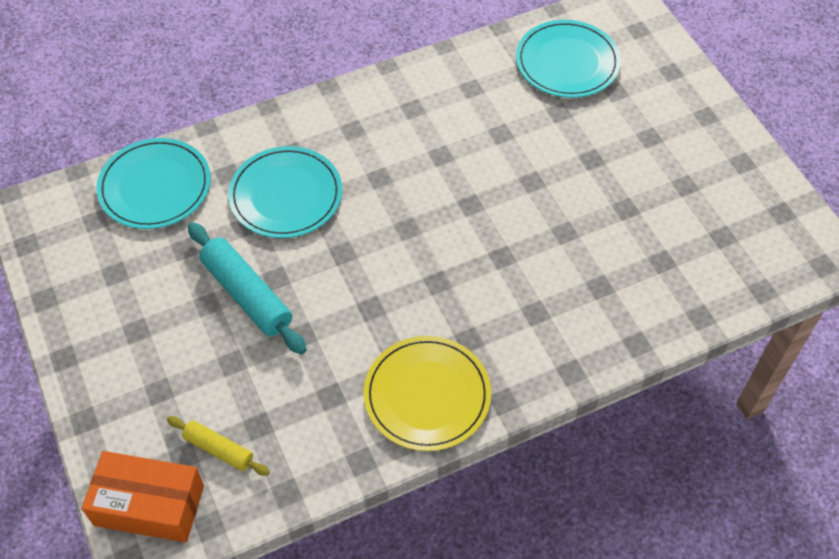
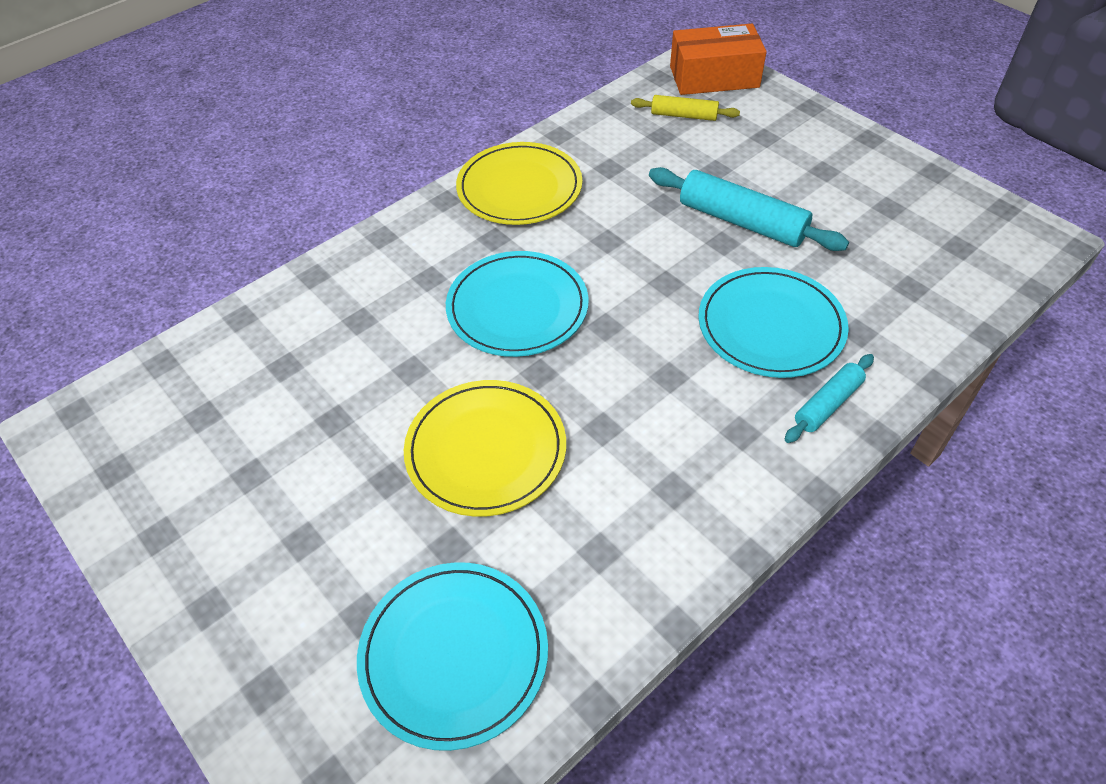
camera: 165 degrees right, 5 degrees down
(155, 186) = (929, 296): turquoise plate -> turquoise plate (517, 307)
(286, 132) = (828, 404): none -> turquoise rolling pin
(523, 161) = (486, 450): none -> yellow plate

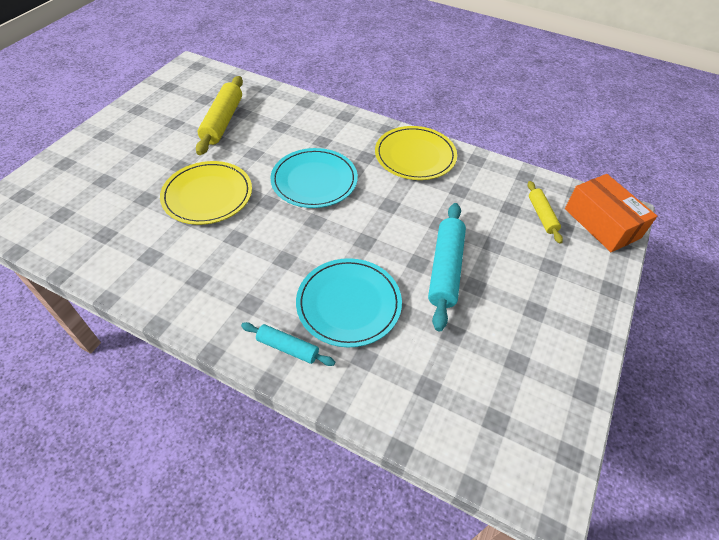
camera: 65 degrees right, 0 degrees up
(293, 398) = (222, 121): none -> yellow rolling pin
(454, 654) = (84, 216): turquoise plate -> none

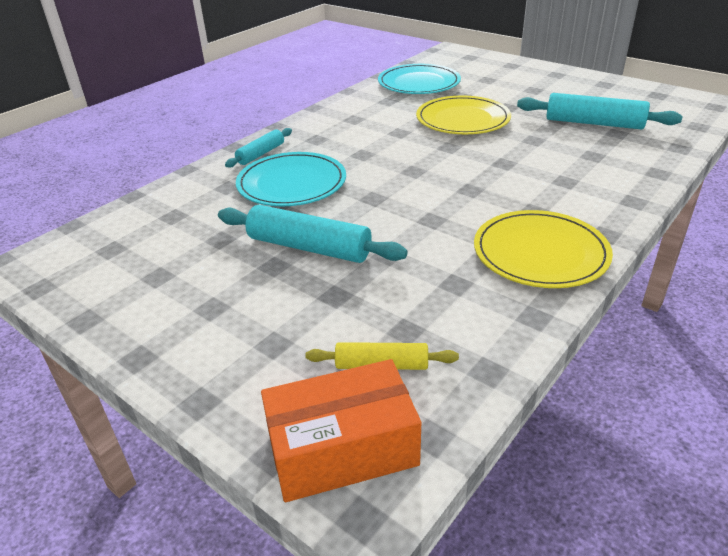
camera: 105 degrees right, 15 degrees down
(222, 121) = (594, 123): yellow rolling pin -> turquoise rolling pin
(314, 180) = (483, 173): turquoise plate -> turquoise plate (419, 83)

